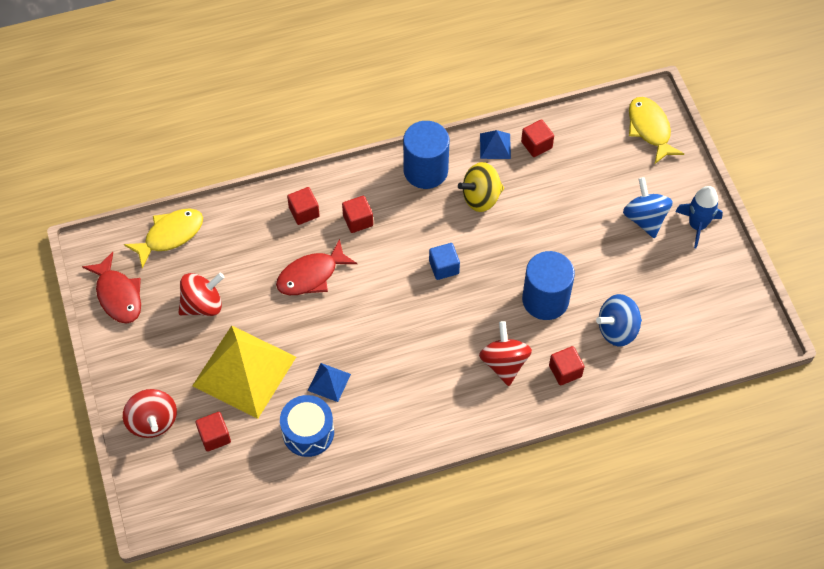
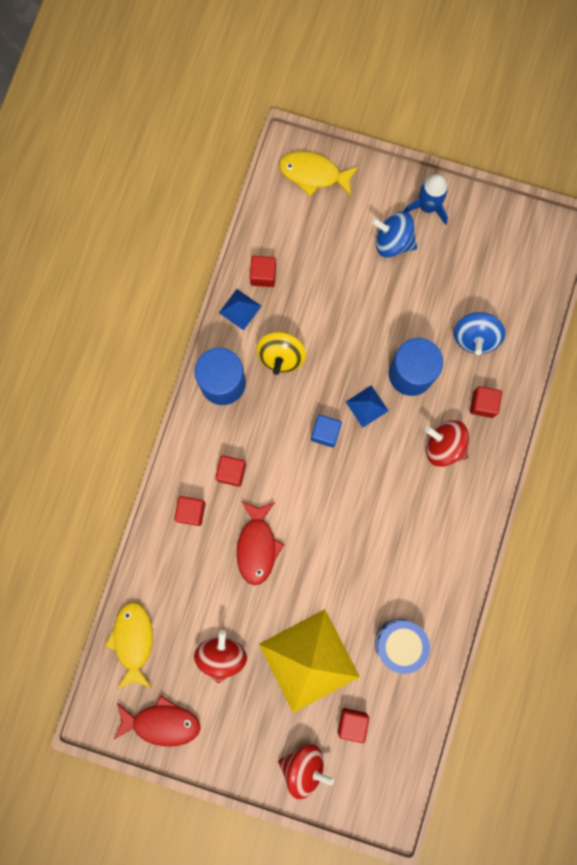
camera: 55 degrees left, 20 degrees up
(329, 382) = (366, 597): blue pyramid -> blue pyramid (367, 406)

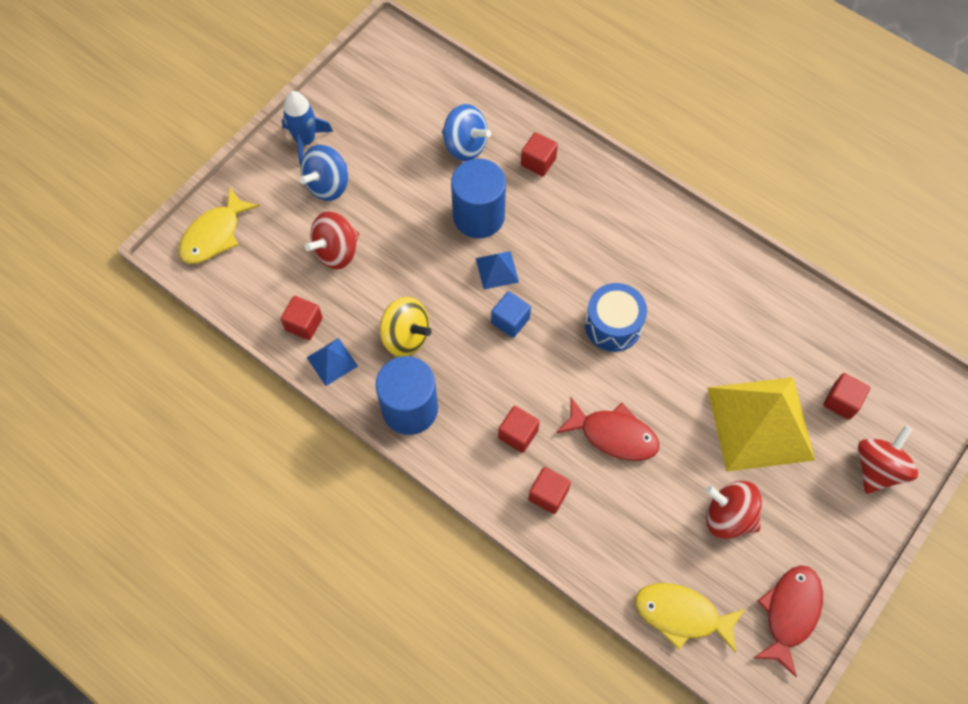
camera: 70 degrees left, 15 degrees down
(399, 644) = (767, 325): blue drum -> blue drum (613, 325)
(444, 446) = (569, 212): red spinning top -> red spinning top (336, 251)

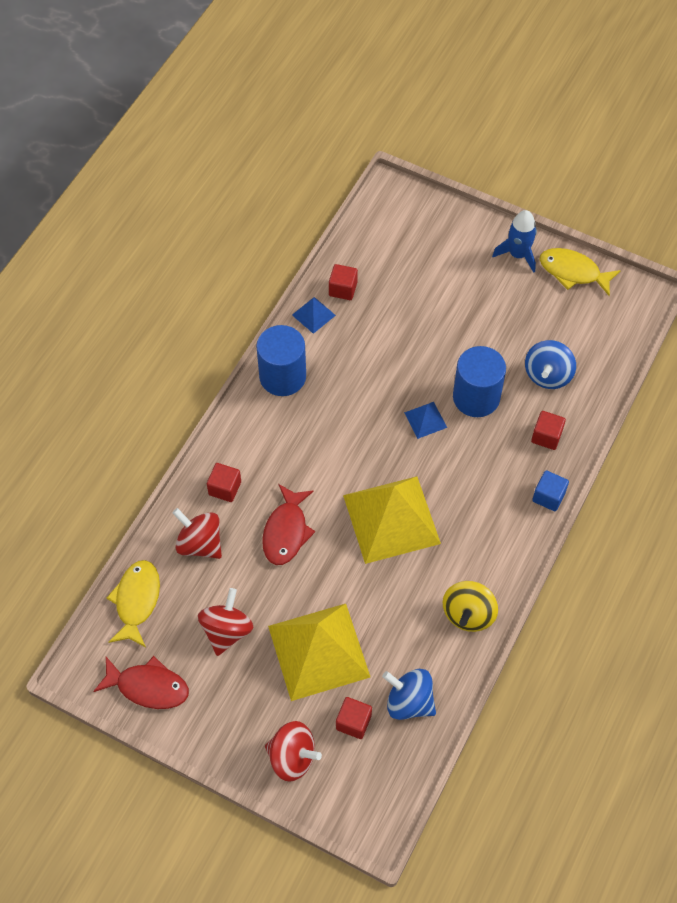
camera: 80 degrees right, 5 degrees down
(214, 235) = (410, 211): yellow fish -> yellow fish (573, 272)
(328, 185) = (478, 279): blue spinning top -> blue spinning top (409, 702)
(336, 251) = (415, 298): red spinning top -> red spinning top (200, 543)
(405, 336) = (346, 362): yellow spinning top -> yellow spinning top (468, 614)
(510, 320) = (378, 437): blue cube -> blue cube (548, 496)
(518, 434) = (274, 458): red cube -> none
(613, 325) = (391, 519): blue drum -> yellow pyramid

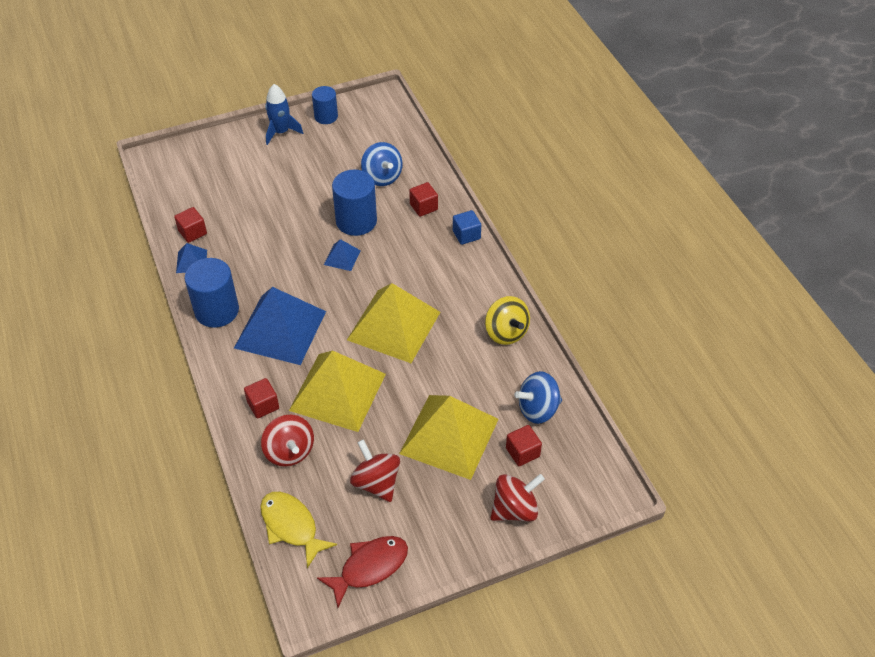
camera: 50 degrees left, 10 degrees down
(200, 543) = (289, 451): red spinning top -> red spinning top turned 105 degrees counterclockwise
(286, 531) = (338, 391): red fish -> yellow pyramid
(307, 438) = (280, 329): none -> blue pyramid
(573, 272) = (326, 117): yellow fish -> blue cylinder

